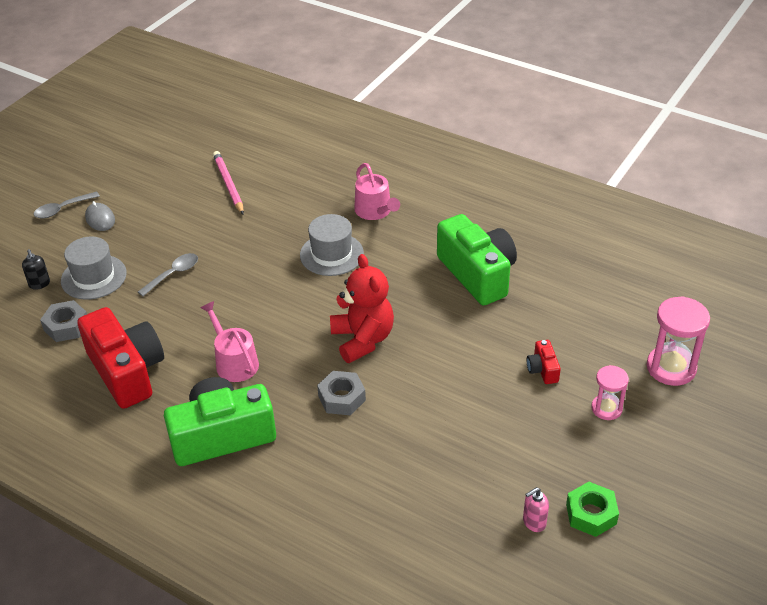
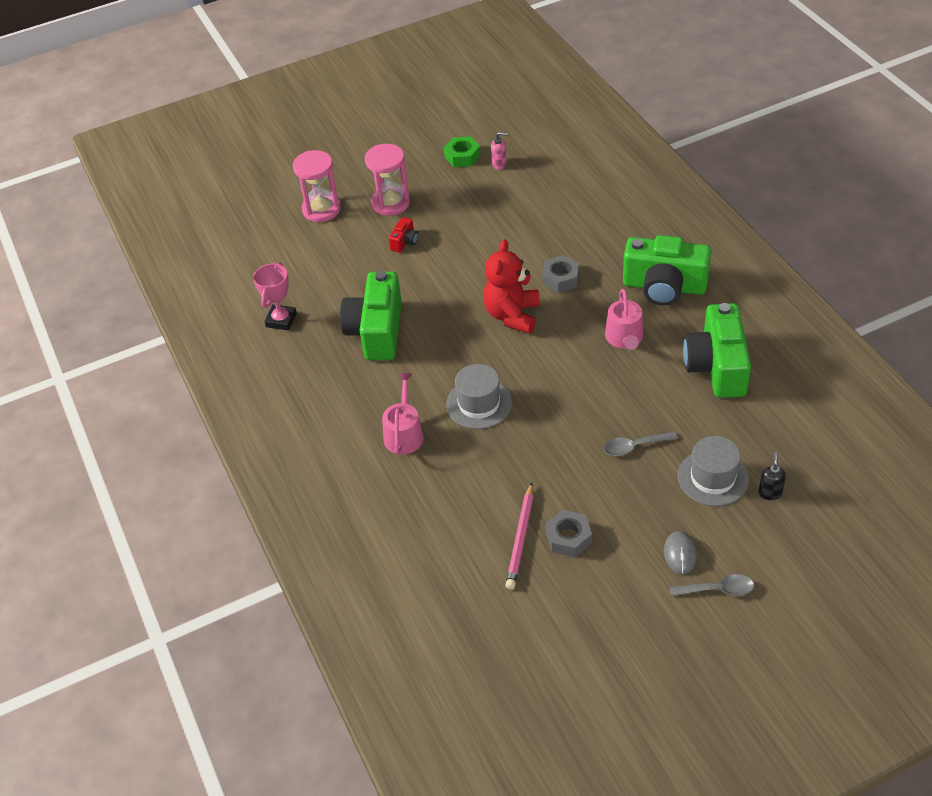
camera: 145 degrees left, 5 degrees up
(66, 326) = (756, 432): grey nut -> grey nut (568, 538)
(127, 371) = (716, 366): red camera -> green camera
(573, 249) = (281, 320): none -> pink trophy
(606, 408) = (391, 203): pink hourglass -> pink hourglass, size x1.65

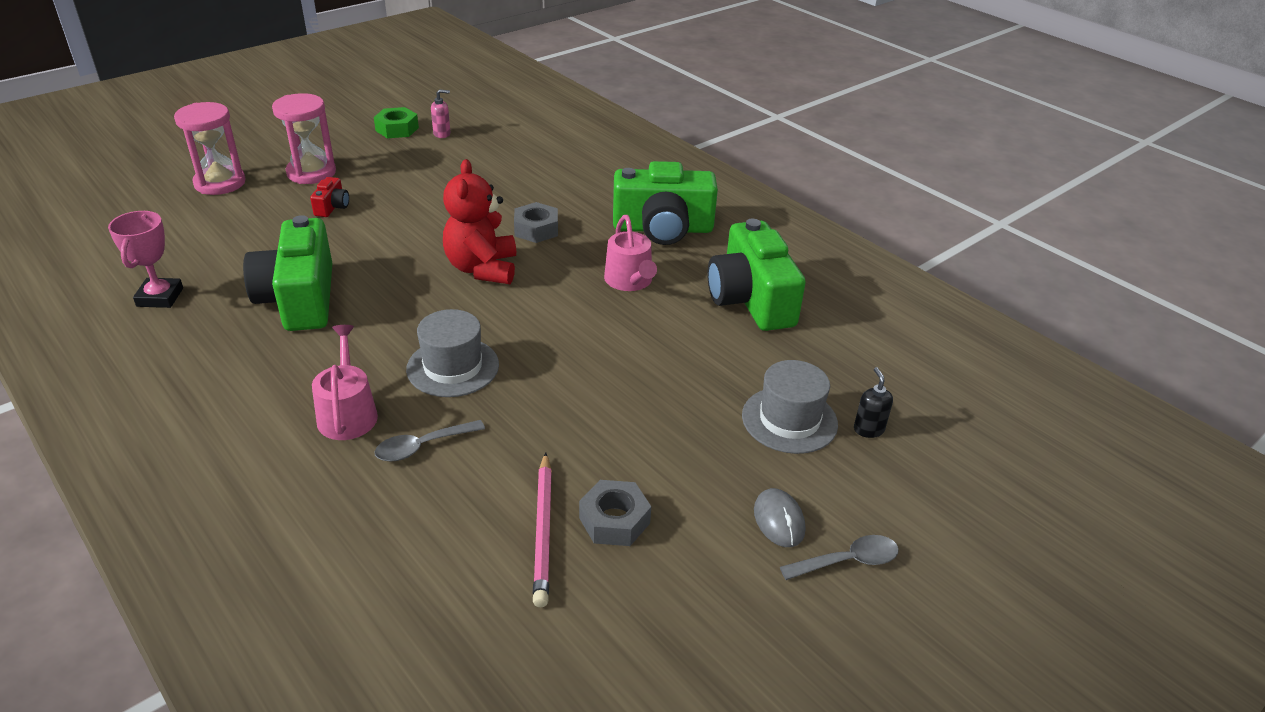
camera: 20 degrees left, 10 degrees down
(634, 446) = (676, 395): grey spoon -> grey spoon (422, 446)

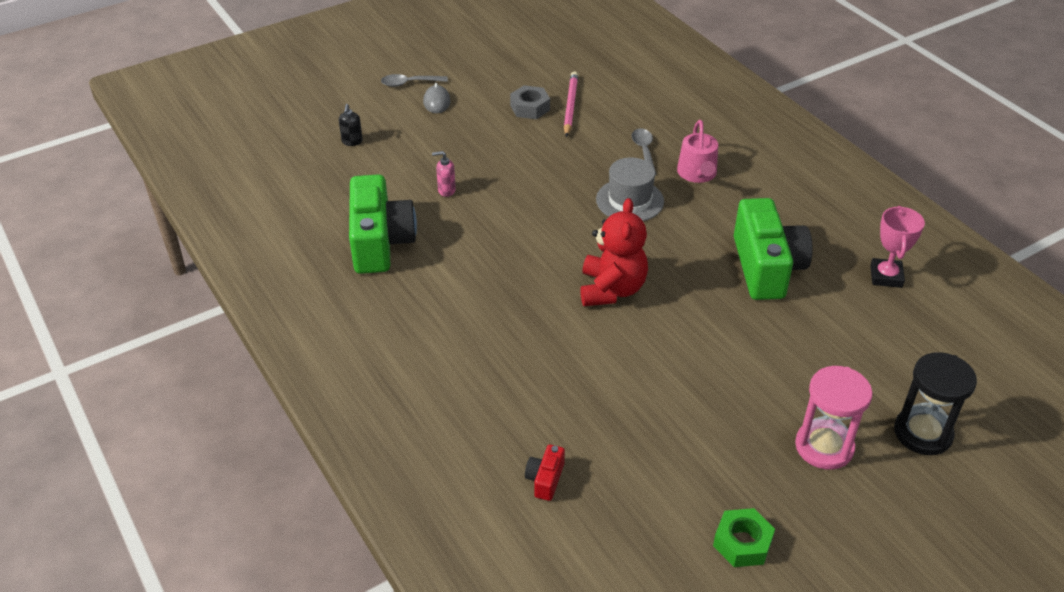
camera: 170 degrees left, 5 degrees up
(220, 183) = (923, 433): pink hourglass -> black hourglass
(332, 207) = (778, 383): red camera -> red camera (545, 479)
(422, 446) = (644, 151): grey spoon -> grey spoon turned 75 degrees counterclockwise
(442, 134) = (677, 526): pink soap dispenser -> pink soap dispenser (446, 190)
(536, 229) = (558, 336): grey nut -> none
(630, 281) = (479, 267): pink watering can -> none
(663, 229) = (428, 329): green camera -> none
(789, 420) = (401, 150): grey hat -> none

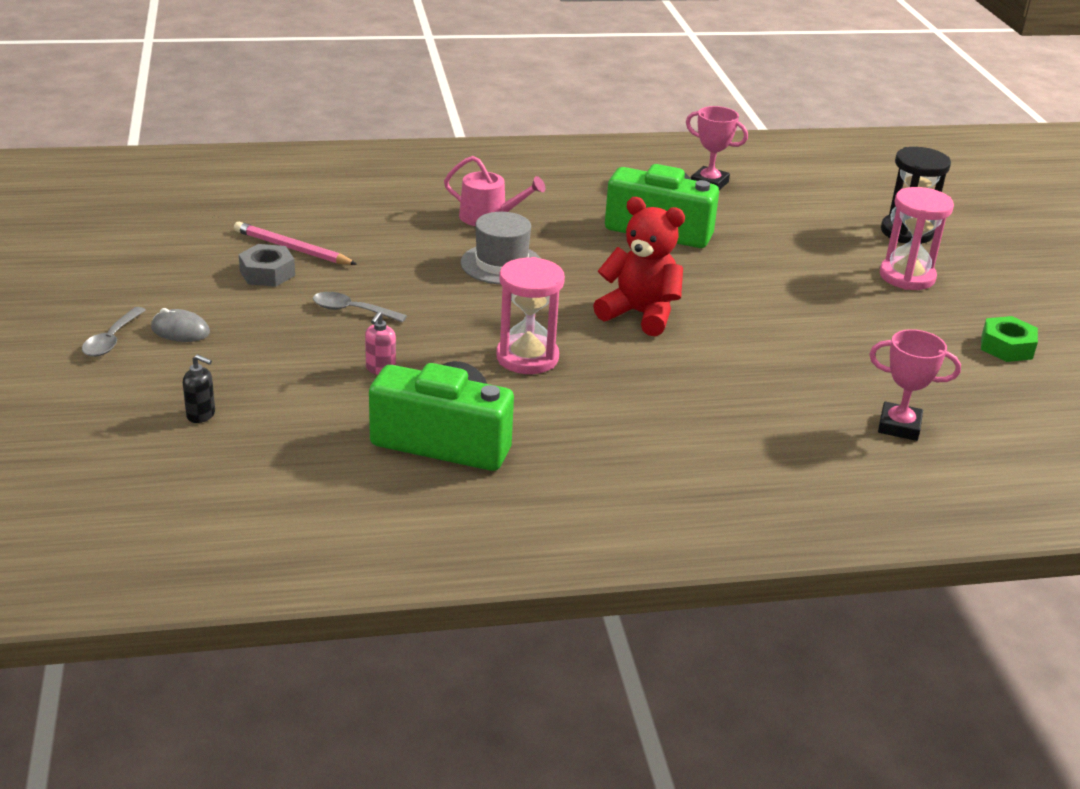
camera: 70 degrees left, 10 degrees down
(506, 249) = (527, 358): none -> pink hourglass
(545, 479) = (899, 426): red camera -> pink trophy
(644, 151) = (422, 232): grey spoon -> grey spoon (352, 310)

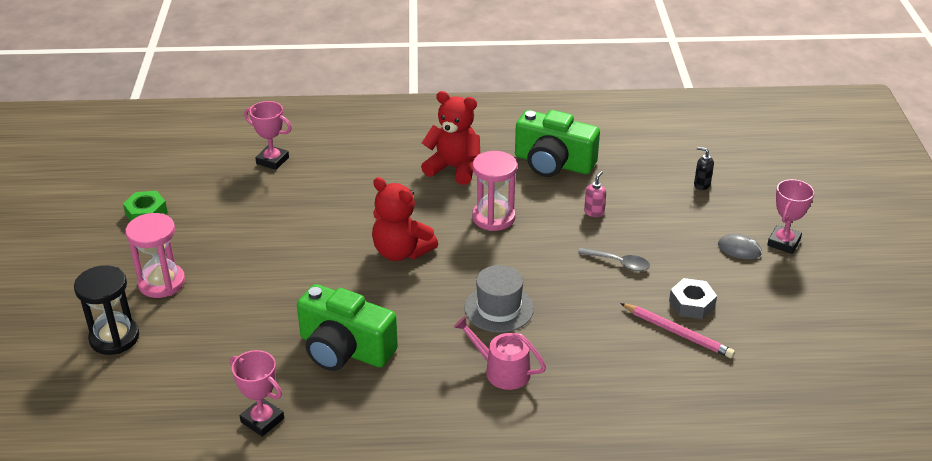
camera: 170 degrees left, 5 degrees up
(112, 340) = (783, 242): grey spoon -> pink trophy
(606, 425) = (454, 168): none -> red teddy bear

